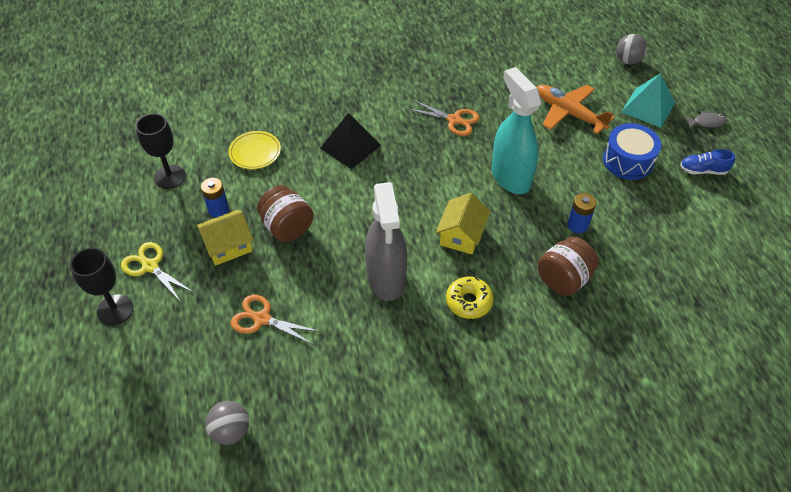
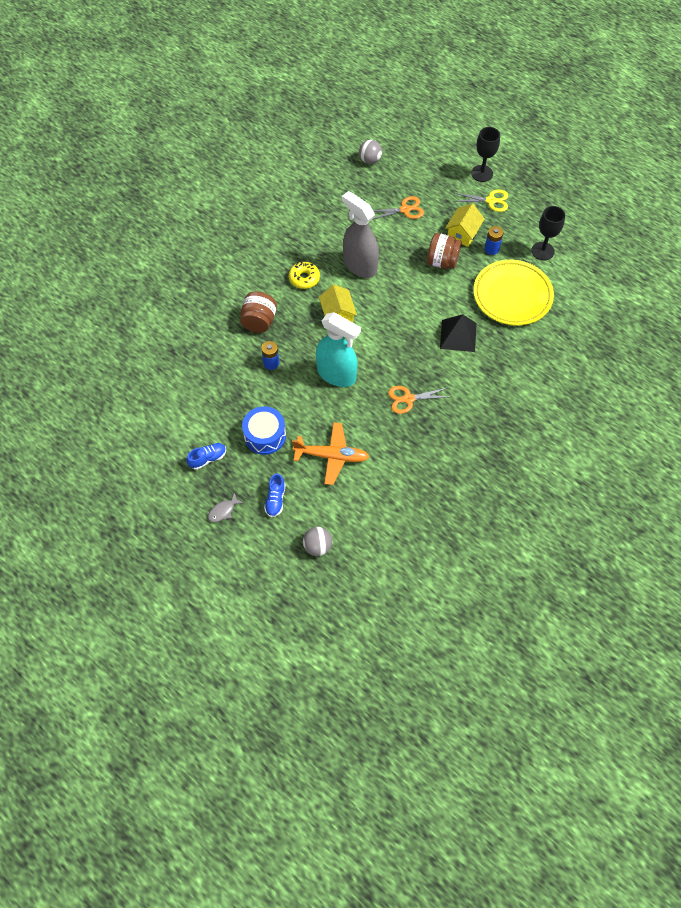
camera: 145 degrees right, 10 degrees up
(255, 152) = (512, 295): yellow plate -> yellow plate, size x1.97
(648, 107) = (275, 500): turquoise pyramid -> blue shoe

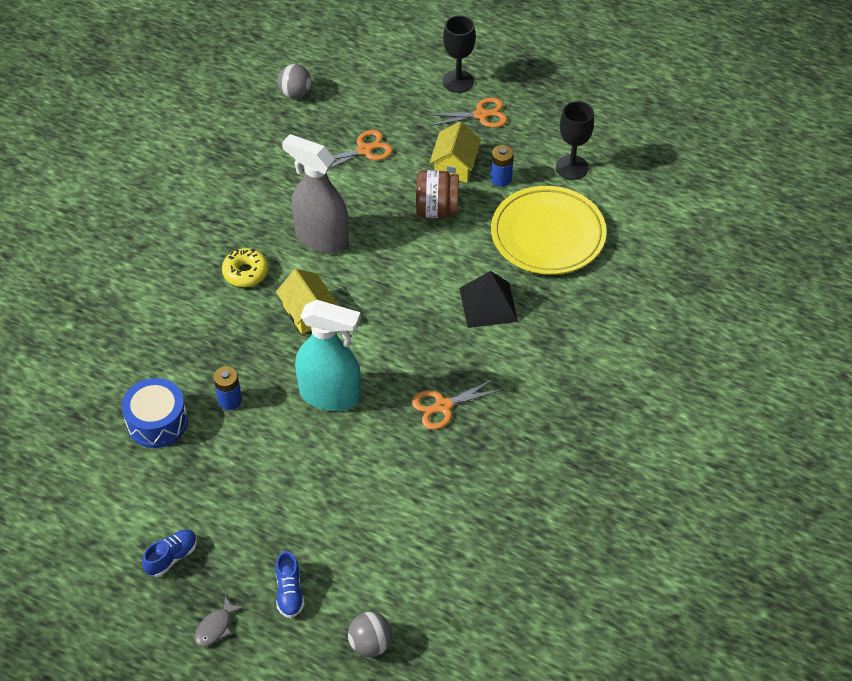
camera: 15 degrees left, 10 degrees down
(259, 321) = (195, 346): brown jar -> none
(265, 436) = (248, 505): blue drum -> blue drum (157, 422)
(331, 456) = (354, 511): orange plane -> none
(490, 201) = (481, 115): yellow scissors -> orange scissors

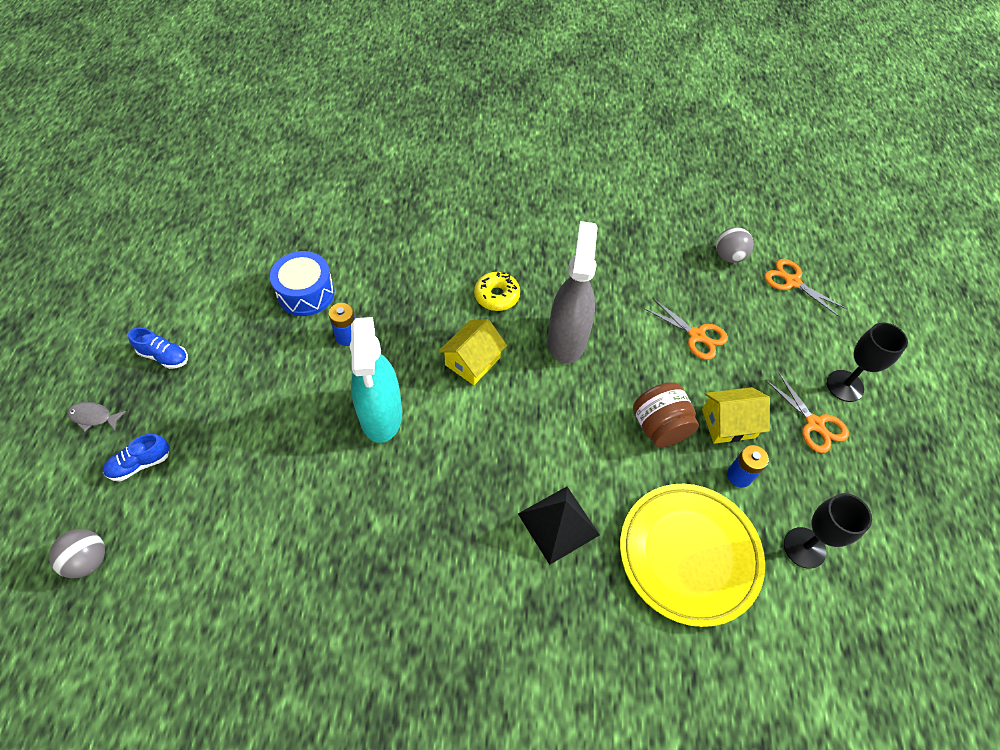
camera: 65 degrees right, 5 degrees up
(443, 406) = (404, 526): orange scissors -> orange scissors (792, 282)

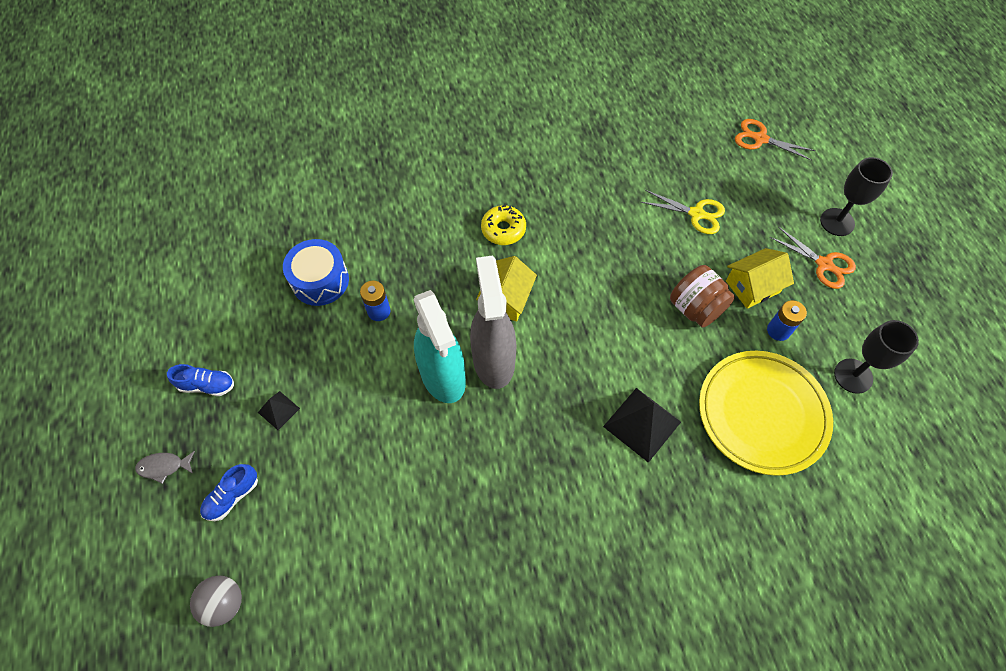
camera: 15 degrees left, 5 degrees up
(216, 398) = (278, 410): none -> black pyramid
(567, 339) = (583, 252): grey spray bottle -> grey spray bottle (493, 360)
(696, 335) = (696, 214): orange scissors -> yellow scissors
(729, 256) = (697, 130): grey ball -> none

